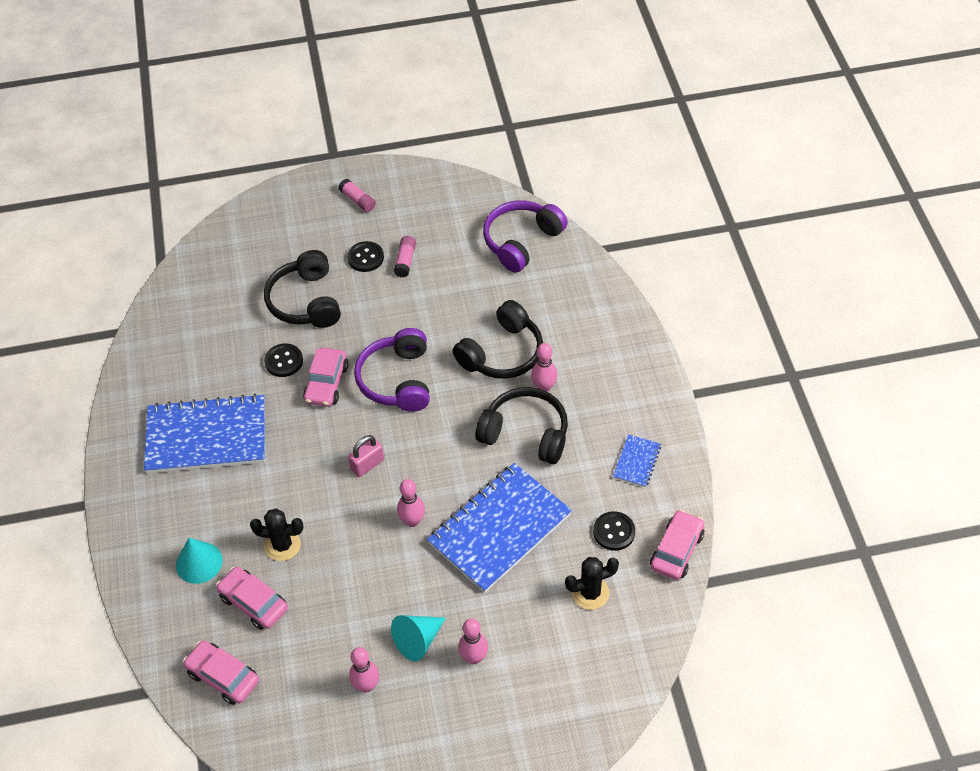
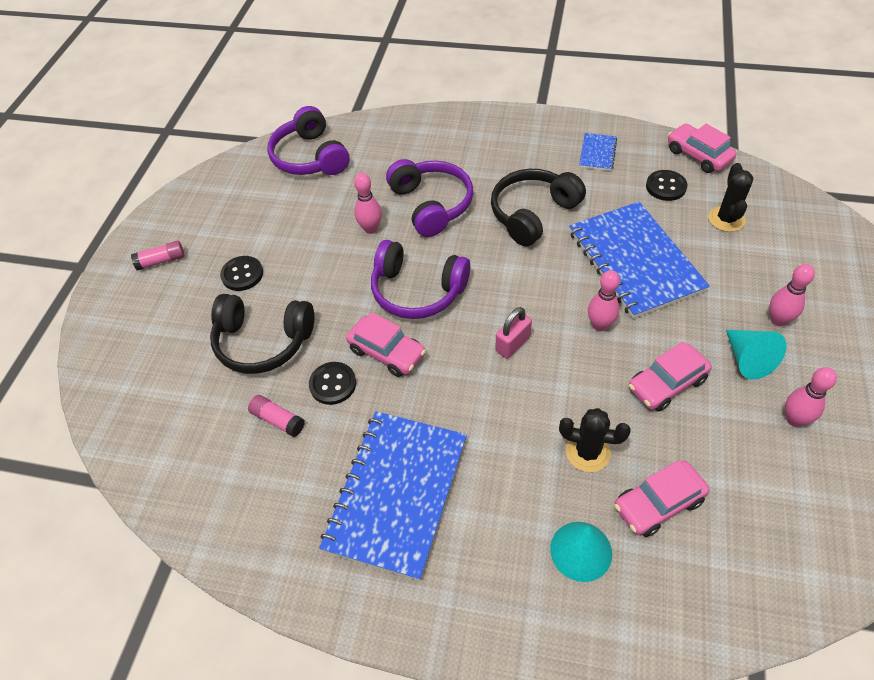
camera: 65 degrees left, 0 degrees up
(223, 676) = (755, 565): pink car -> pink car (666, 384)
(282, 545) = (587, 452): black cactus -> black cactus turned 75 degrees clockwise
(367, 465) = (513, 344): pink padlock -> pink padlock turned 60 degrees clockwise
(405, 261) = (270, 244): pink glue stick -> pink glue stick (278, 420)
(502, 353) = (431, 205): black headphones -> purple headphones
(544, 387) = (487, 187): pink bowling pin -> pink bowling pin (370, 229)
(636, 462) = (597, 153): blue notebook -> blue notebook turned 60 degrees clockwise

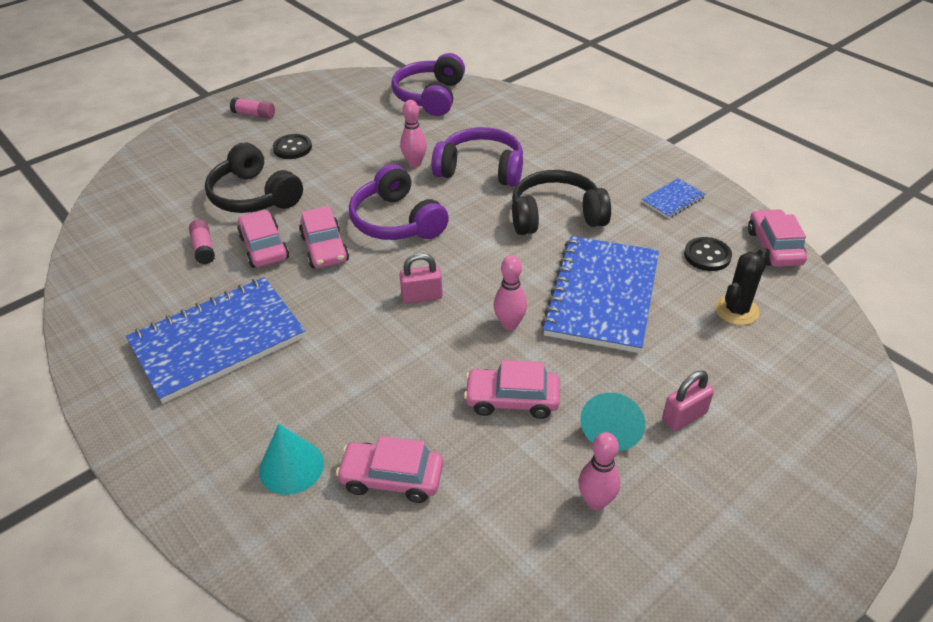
camera: 35 degrees right, 10 degrees down
(333, 384) = (264, 247): black button -> pink car
(431, 205) = (481, 169): purple headphones -> purple headphones turned 90 degrees counterclockwise
(587, 452) = (383, 405): black cactus -> none
(778, 320) = (684, 416): pink bowling pin -> pink padlock

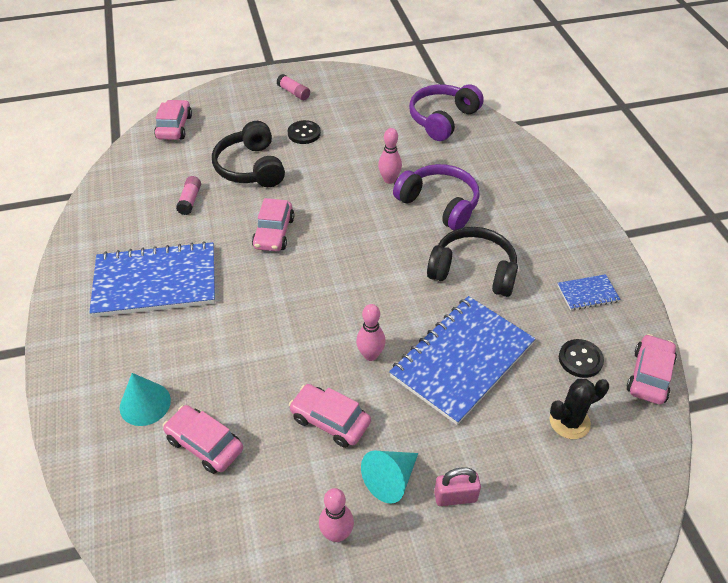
camera: 25 degrees right, 5 degrees up
(264, 247) = (231, 215): pink car -> pink car (174, 127)
(397, 221) = (342, 228): purple headphones -> none
(422, 296) = (319, 303): pink padlock -> none

